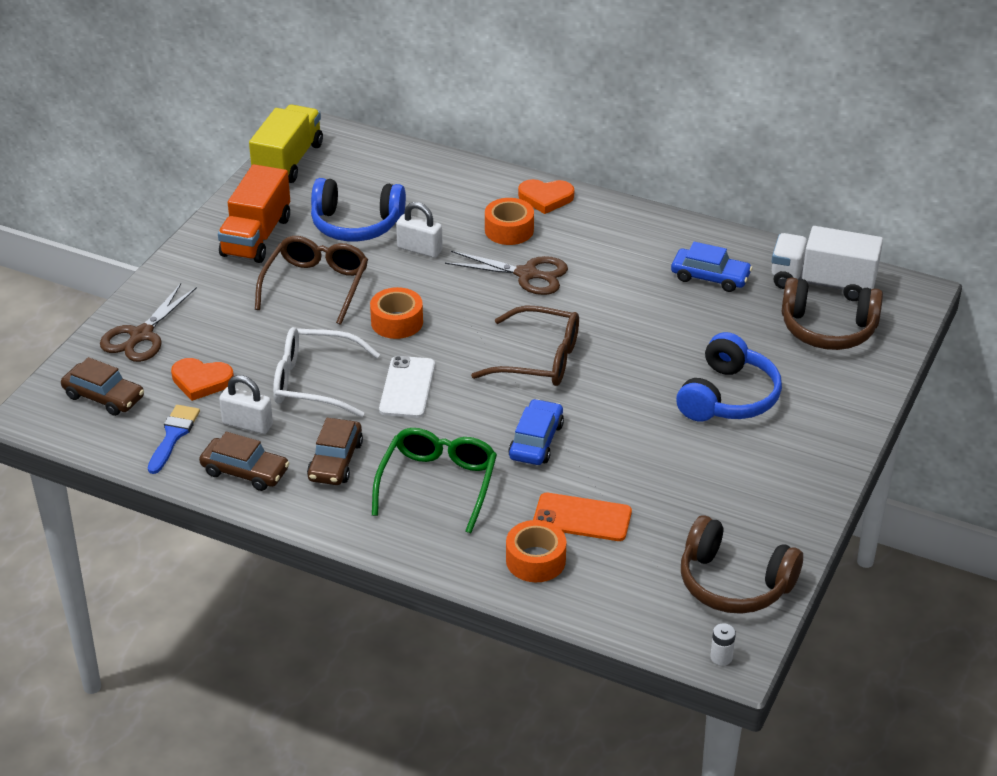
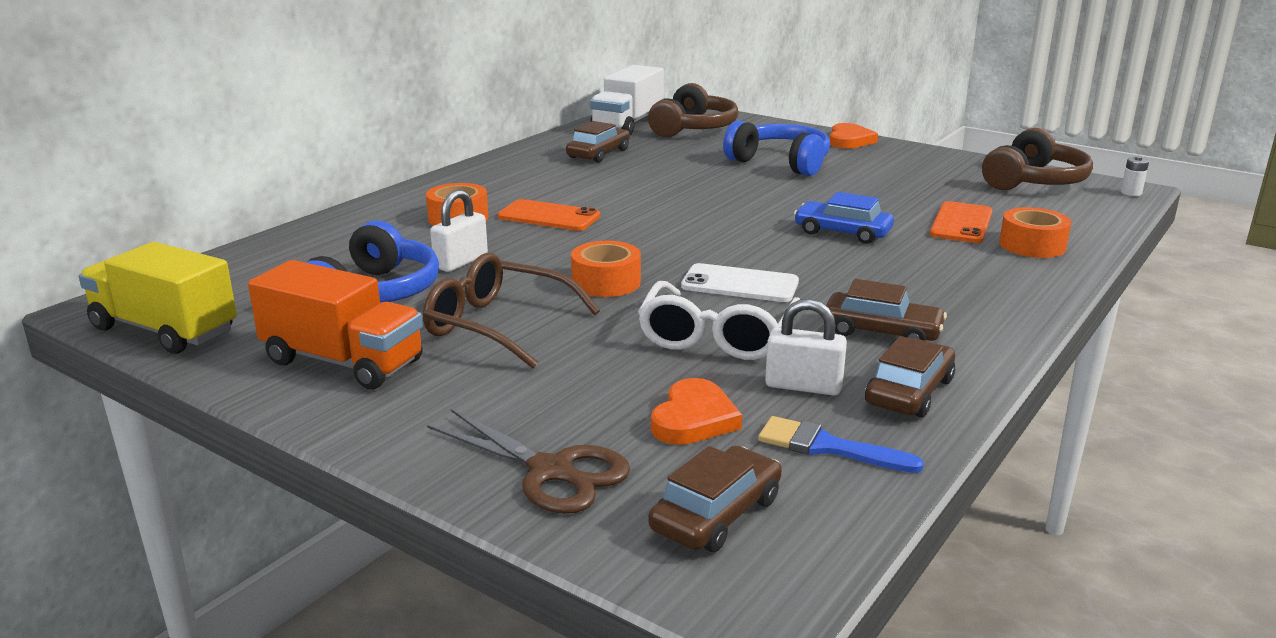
camera: 80 degrees left, 15 degrees down
(247, 424) = (803, 386): white padlock -> white padlock turned 75 degrees clockwise
(438, 484) = (919, 279): green glasses -> none
(526, 274) = (549, 216): brown scissors -> orange phone
(539, 359) = (704, 222): brown glasses -> none
(545, 198) = (411, 199): orange heart -> orange heart (849, 140)
(710, 277) = (598, 154): blue car -> brown car

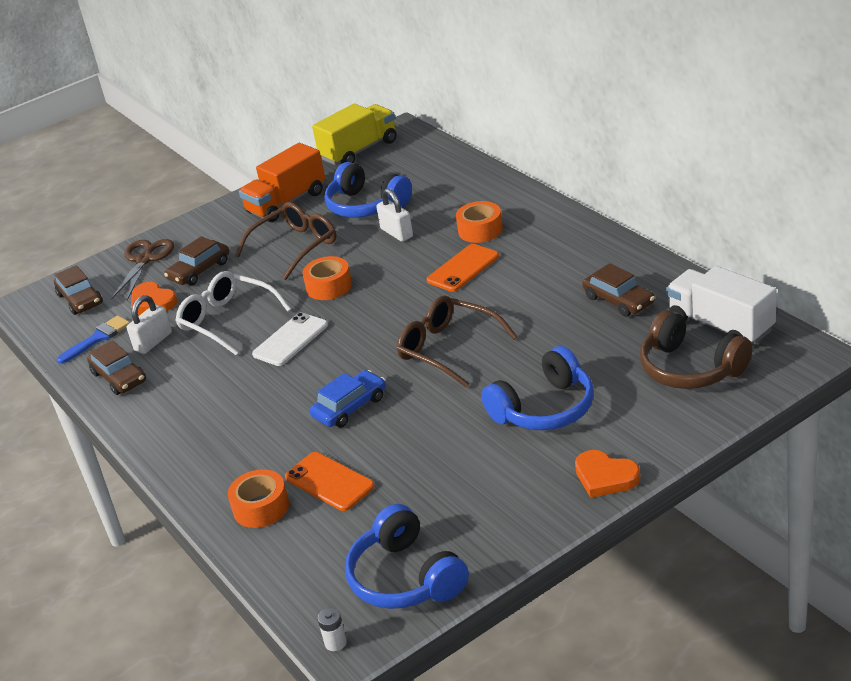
camera: 115 degrees right, 10 degrees up
(551, 471) = (144, 260): brown scissors -> brown scissors turned 135 degrees clockwise
(711, 205) = (448, 349): none -> brown glasses
(881, 331) = (187, 385): brown car -> brown car (199, 270)
(1034, 181) = (405, 578): brown headphones -> blue headphones

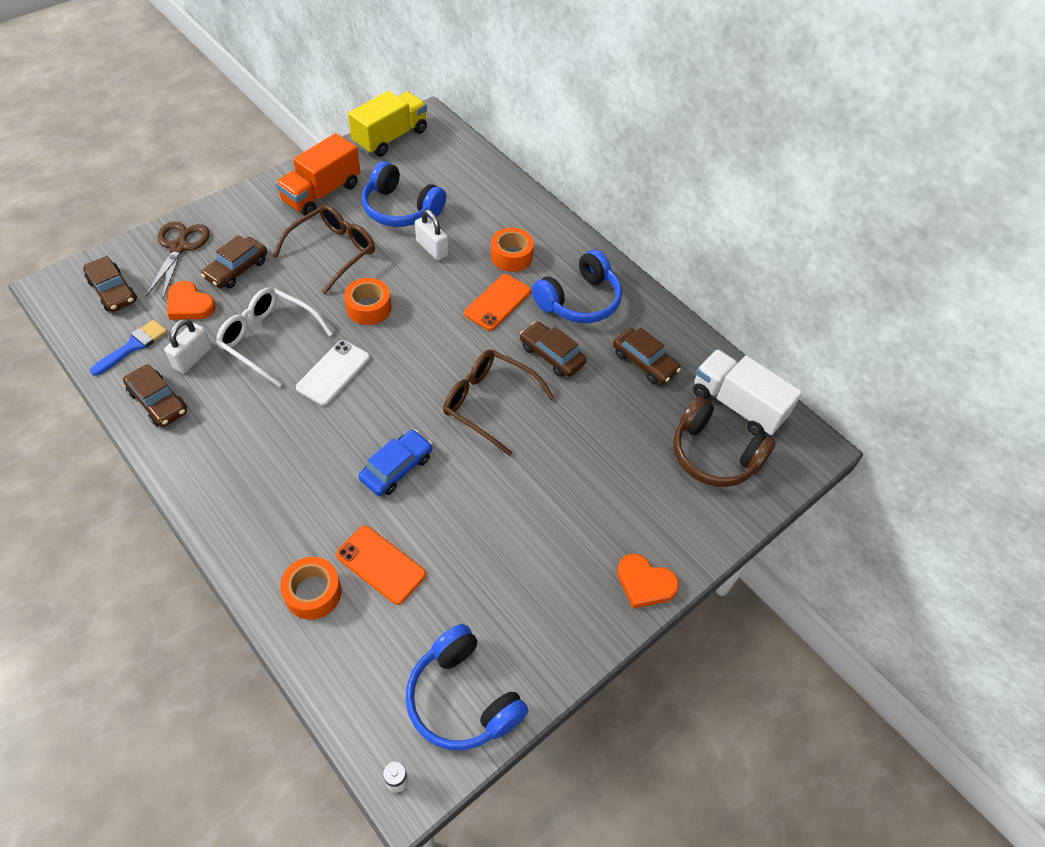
camera: 15 degrees left, 20 degrees up
(518, 304) = (552, 355): none -> brown car
(544, 408) = (584, 490): blue headphones -> blue headphones (579, 300)

